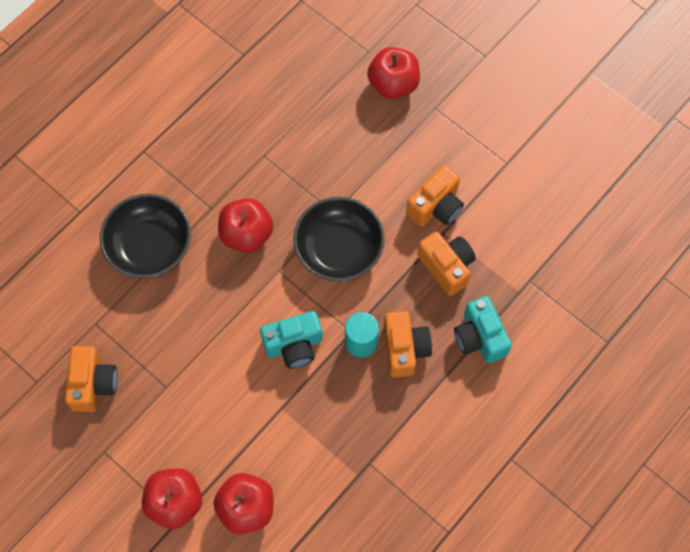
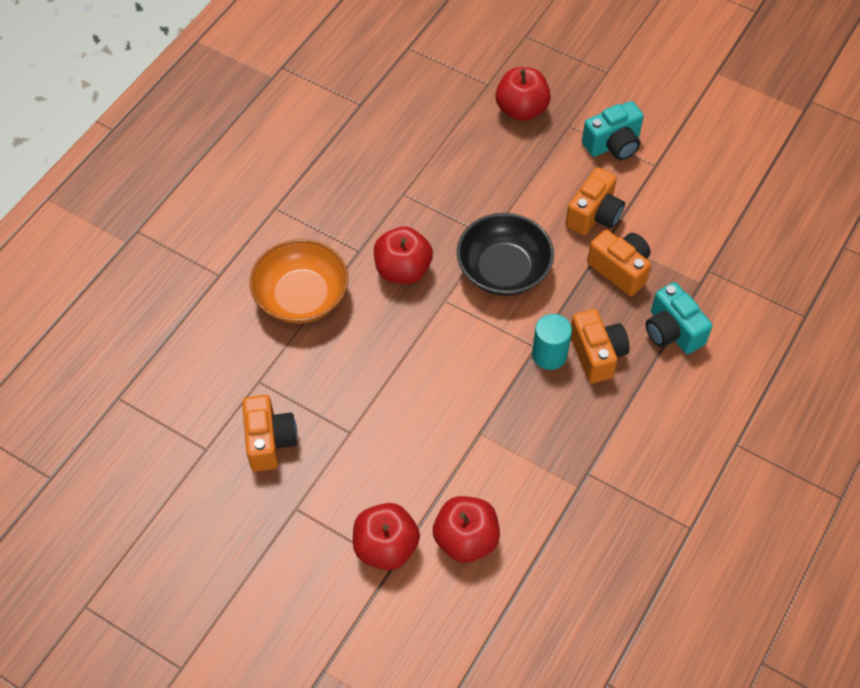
camera: 10 degrees left, 10 degrees down
(149, 246) = (301, 296): black bowl -> orange bowl
(294, 345) = (479, 369): turquoise camera -> turquoise camera (613, 144)

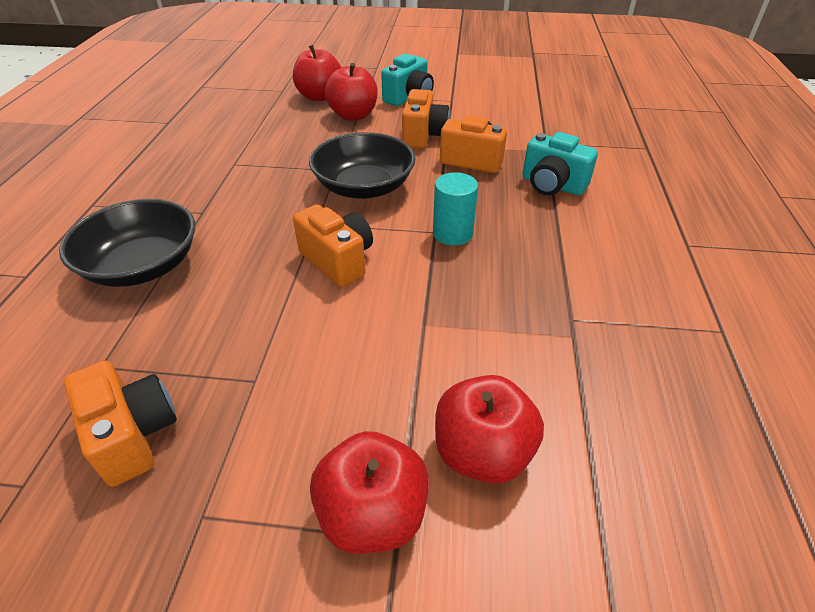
camera: 25 degrees left, 15 degrees down
(301, 296) = (143, 265): orange bowl -> black bowl
(403, 270) = (258, 214): red apple -> red apple (353, 115)
(597, 354) = (498, 220): orange camera -> orange camera (338, 261)

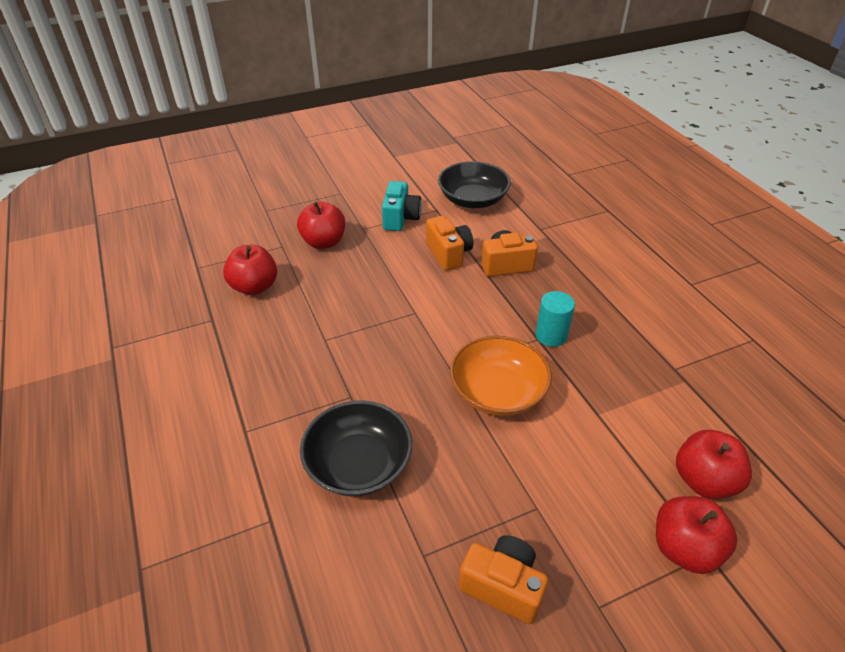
camera: 30 degrees left, 0 degrees up
(338, 261) = (498, 392): orange camera -> orange bowl
(353, 115) = (373, 253): red apple -> red apple (254, 287)
(364, 187) = (452, 320): black bowl -> black bowl (473, 200)
(552, 185) = (577, 267): turquoise camera -> none

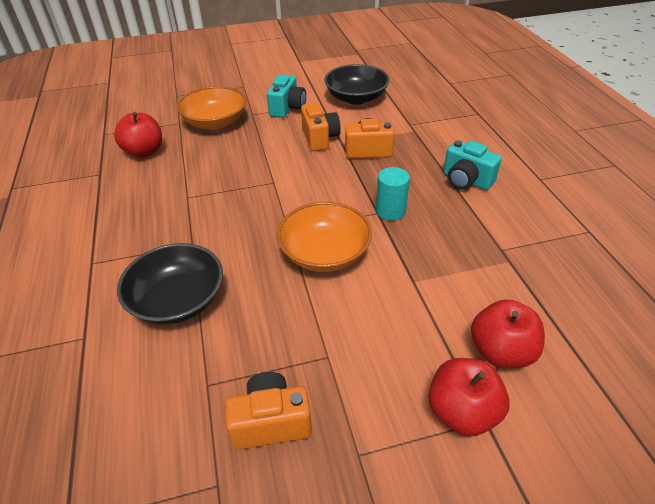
camera: 10 degrees right, 0 degrees up
(324, 242) = (215, 122): red apple -> orange bowl
(503, 586) = (271, 422): orange camera -> orange camera turned 45 degrees counterclockwise
(618, 292) = (466, 180): none -> turquoise camera

